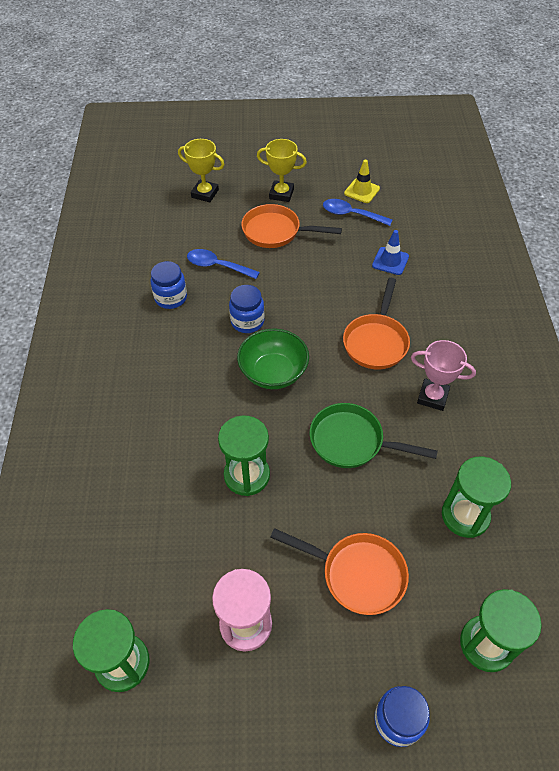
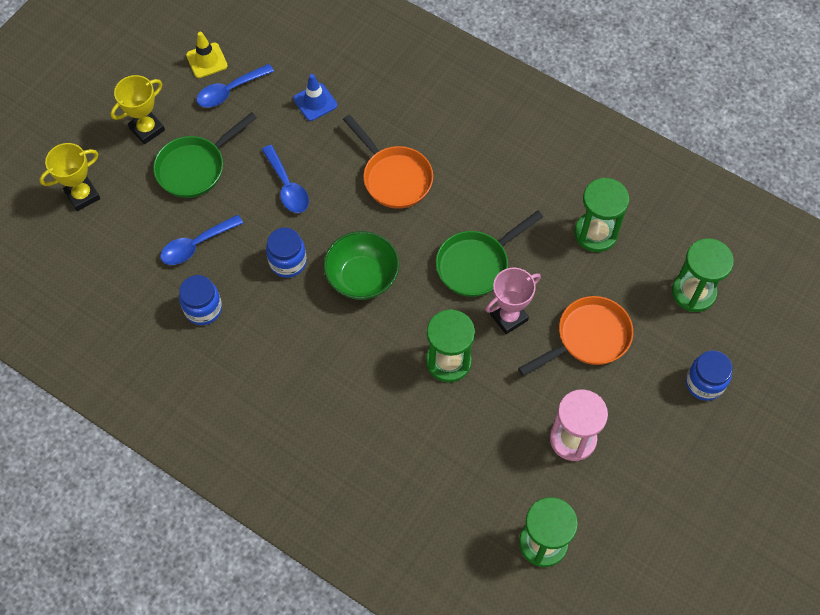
camera: 55 degrees left, 10 degrees up
(276, 232) = (195, 167): orange pan -> green pan
(307, 286) = (287, 187): none -> blue spoon
(432, 397) = (481, 177): pink trophy -> pink trophy (508, 317)

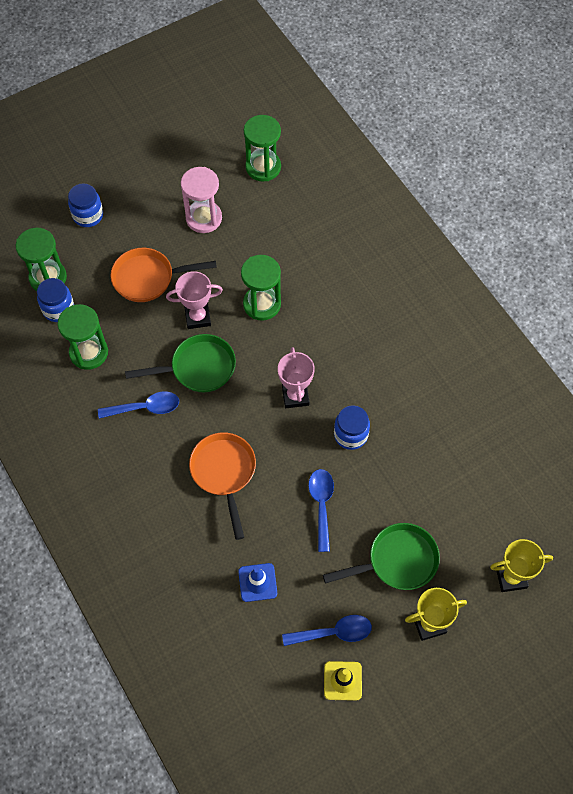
camera: 155 degrees left, 0 degrees up
(196, 245) = (423, 483): blue spoon -> blue spoon (145, 408)
(203, 309) = (437, 424): blue jar -> blue jar (58, 309)
(362, 277) = (295, 396): green bowl -> pink trophy

